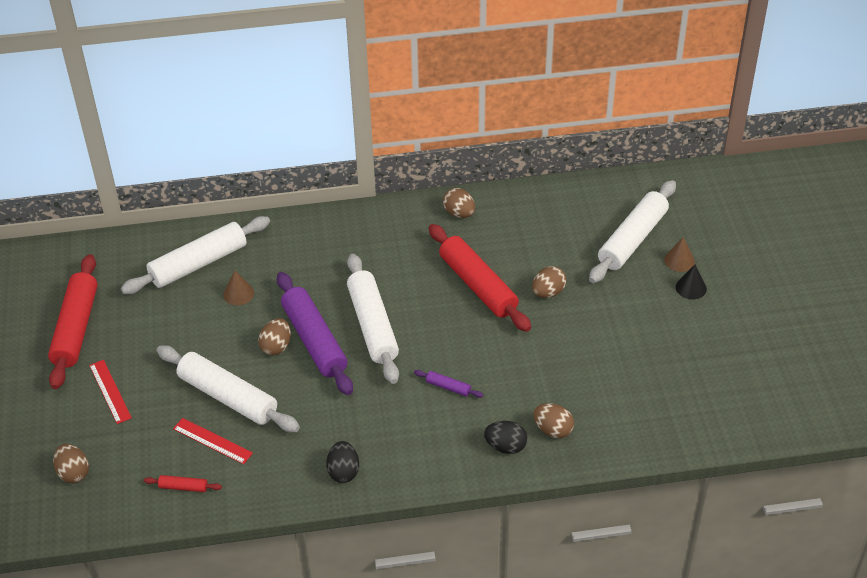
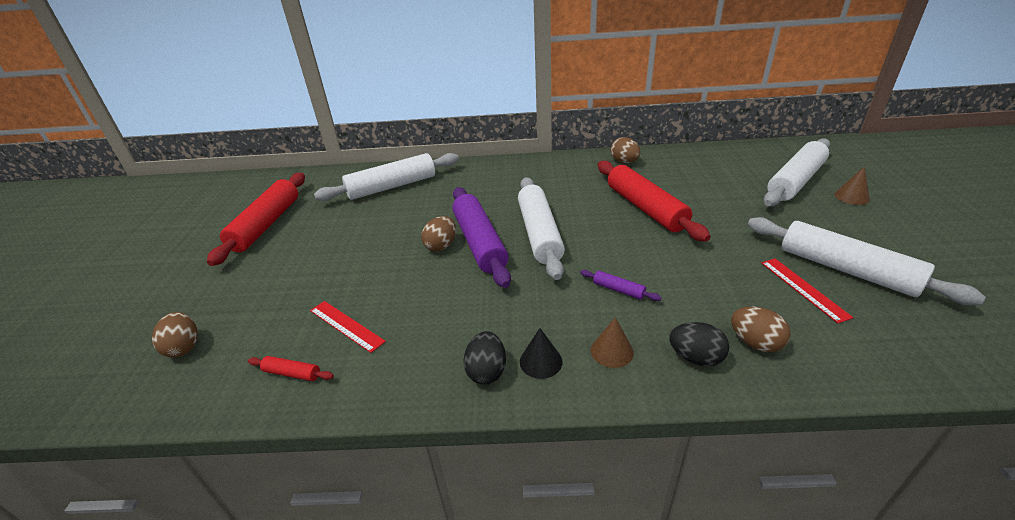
camera: 10 degrees right, 10 degrees down
(110, 391) = (267, 273): red ruler -> red ruler (804, 288)
(228, 397) = (379, 285): white rolling pin -> white rolling pin (846, 270)
(238, 293) = (418, 206): brown cone -> brown cone (612, 351)
(548, 292) = (718, 215): brown egg -> none
(691, 288) = (875, 217): black cone -> black cone (541, 361)

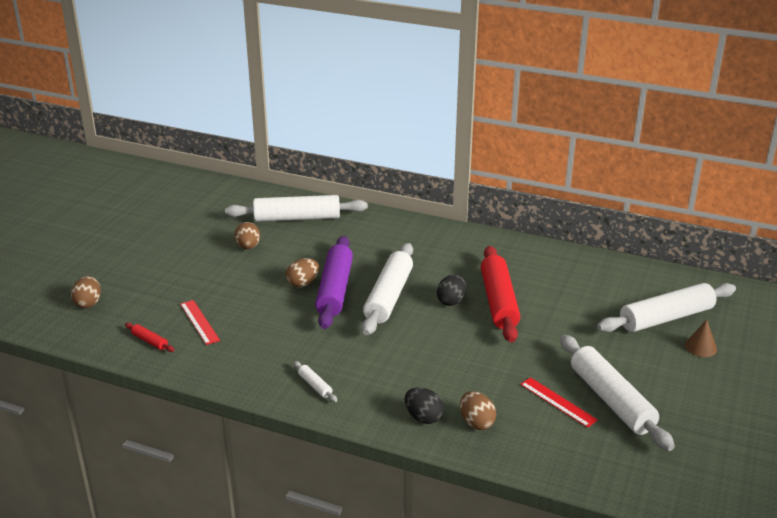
camera: 20 degrees right, 5 degrees down
(266, 224) = (178, 225): red rolling pin -> none
(486, 371) = (274, 380): black egg -> black egg (451, 301)
(541, 361) = (315, 386): black cone -> white rolling pin
(612, 351) = (369, 395): brown cone -> none
(618, 290) = (412, 358): purple rolling pin -> none
(624, 162) = (524, 252): brown egg -> brown egg (248, 247)
(804, 288) = (558, 402): red ruler -> red ruler turned 45 degrees counterclockwise

